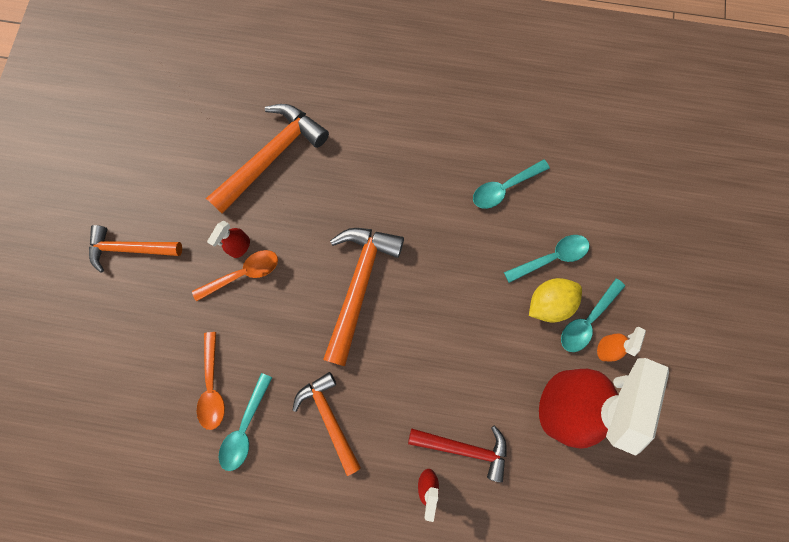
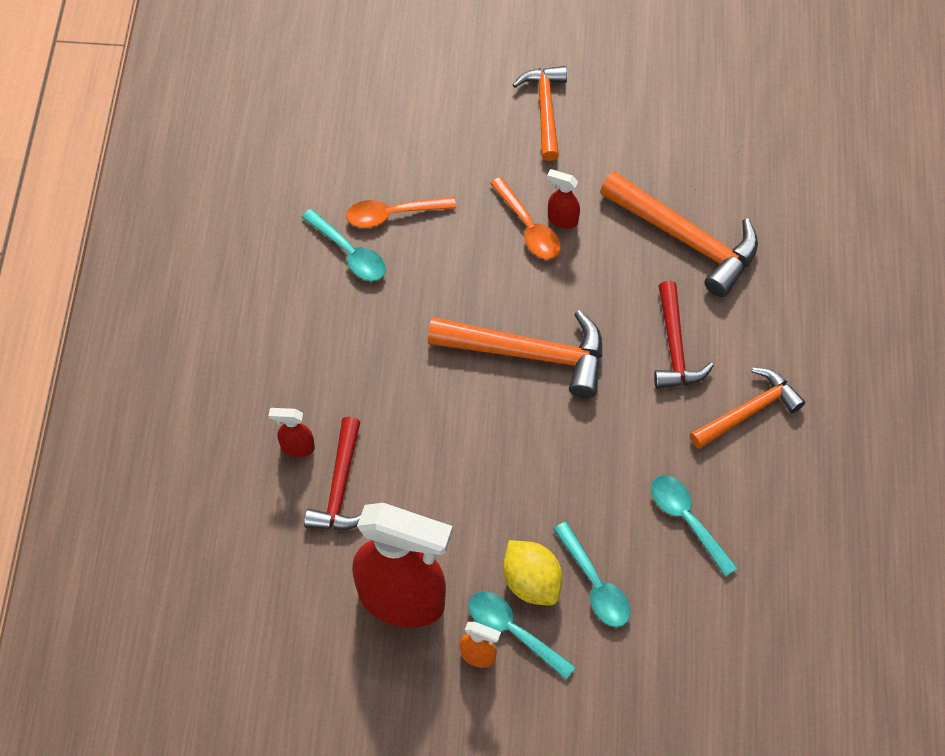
camera: 85 degrees right, 15 degrees down
(245, 427) = (349, 253): turquoise spoon -> turquoise spoon turned 150 degrees counterclockwise
(329, 417) = (366, 337): orange hammer -> orange hammer (749, 411)
(364, 177) = (675, 347): none -> red hammer

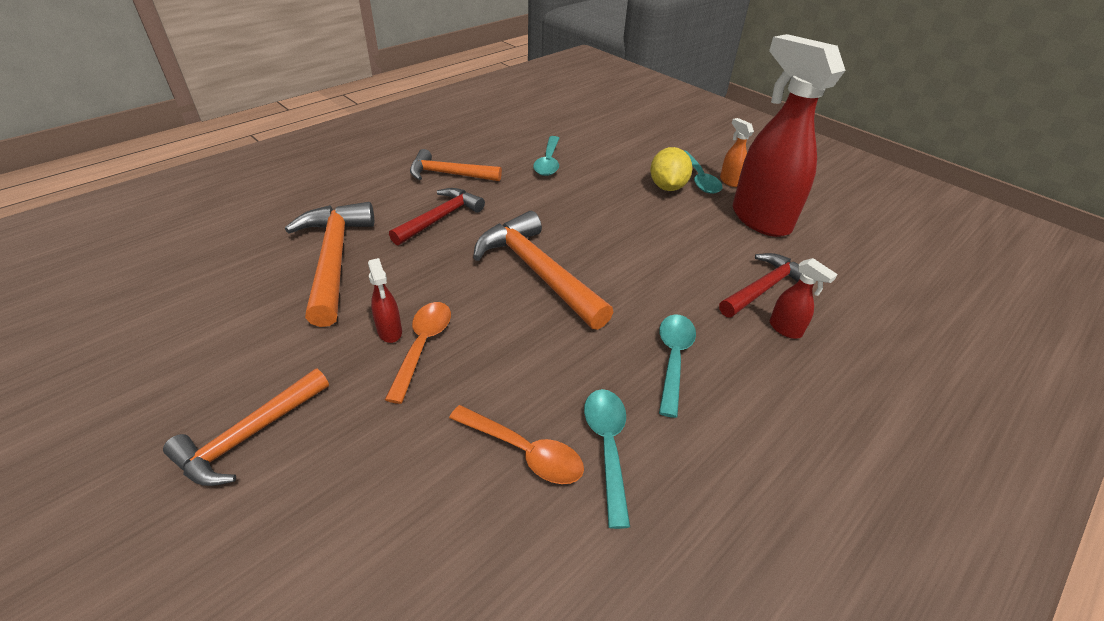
camera: 140 degrees left, 20 degrees down
(595, 584) = (630, 169): turquoise spoon -> turquoise spoon (673, 359)

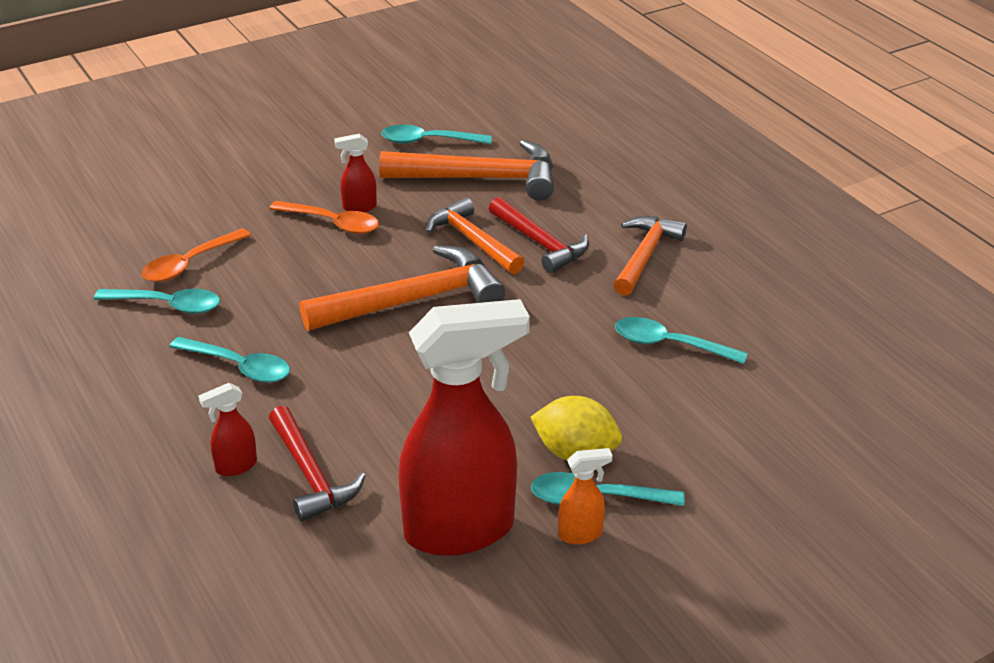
camera: 105 degrees right, 5 degrees down
(249, 436) = (277, 150): orange hammer -> orange hammer (472, 240)
(251, 304) = (428, 141): none -> turquoise spoon

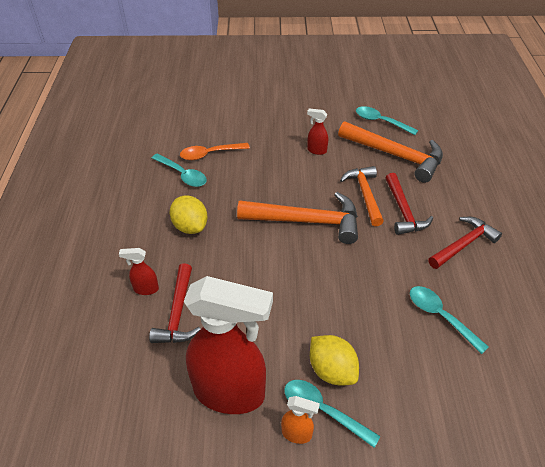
camera: 30 degrees right, 10 degrees up
(239, 367) = (190, 226): turquoise spoon -> yellow lemon
(332, 223) = (296, 155): orange spoon -> none
(645, 255) = (463, 244): orange hammer -> red hammer

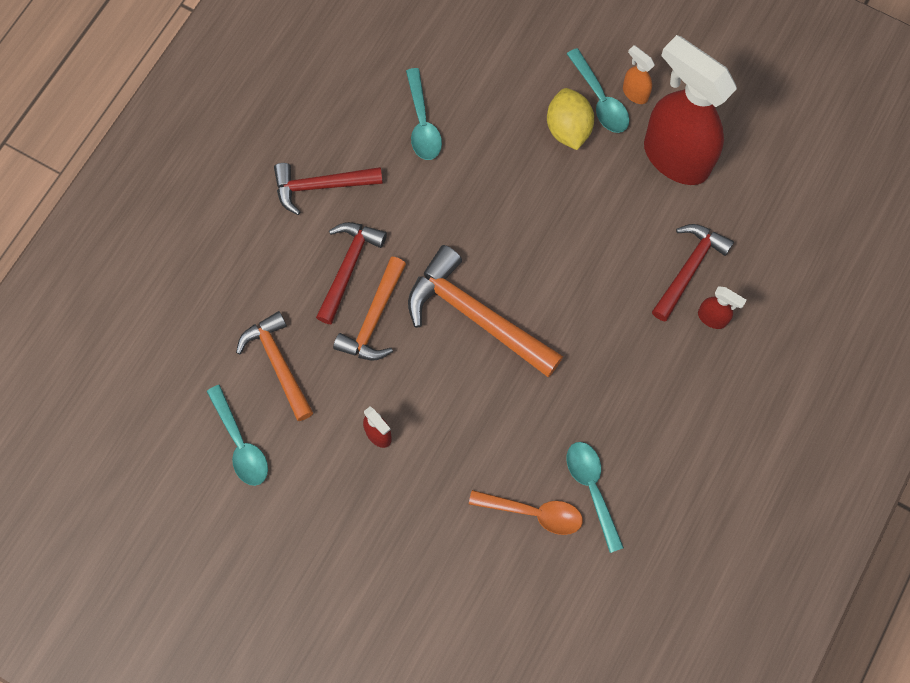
camera: 150 degrees left, 25 degrees up
(190, 226) = (623, 385): yellow lemon -> none
(396, 155) = (278, 363): orange hammer -> orange hammer, size x0.66

